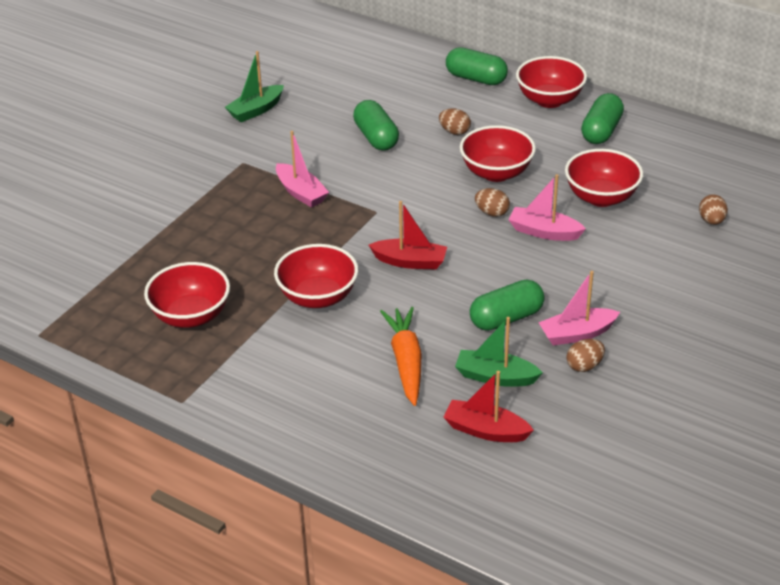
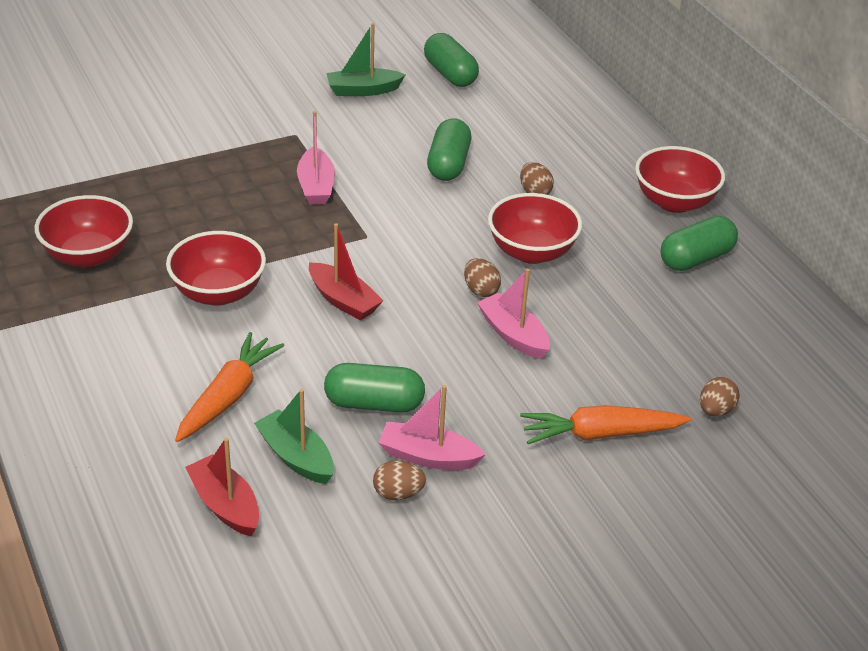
camera: 30 degrees right, 0 degrees up
(476, 78) = (618, 148): green capsule -> green capsule (450, 74)
(601, 197) = (616, 327): red bowl -> none
(662, 268) = (600, 434): none -> orange carrot

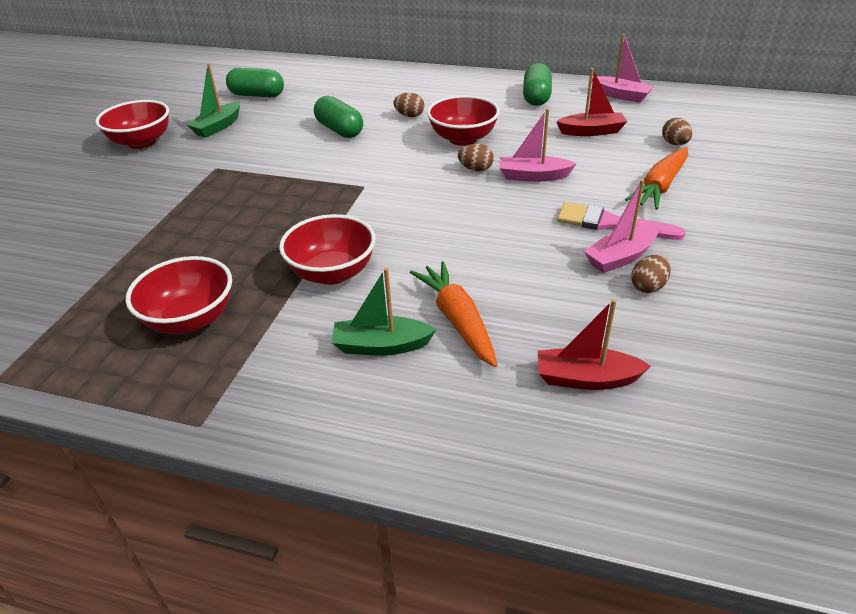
camera: 45 degrees left, 0 degrees up
(296, 457) = (563, 316): green boat -> green boat (381, 346)
(316, 186) = (282, 183): pink boat -> pink boat (621, 95)
(343, 300) = (417, 223): red boat -> red boat (591, 131)
(374, 403) = (541, 256): green capsule -> none
(482, 426) = (610, 223): none -> pink brush
(674, 202) = (480, 83): red bowl -> red bowl (141, 142)

